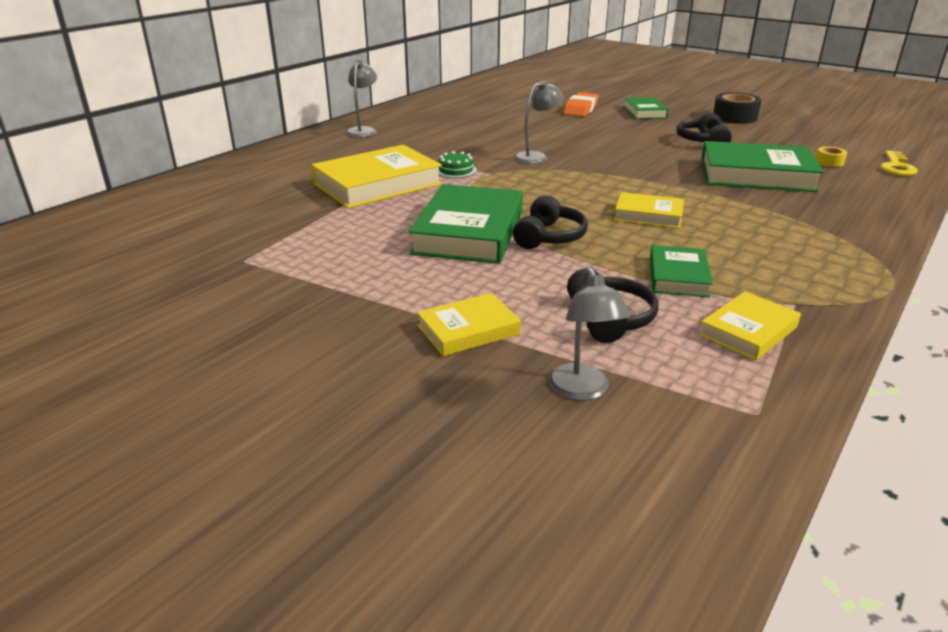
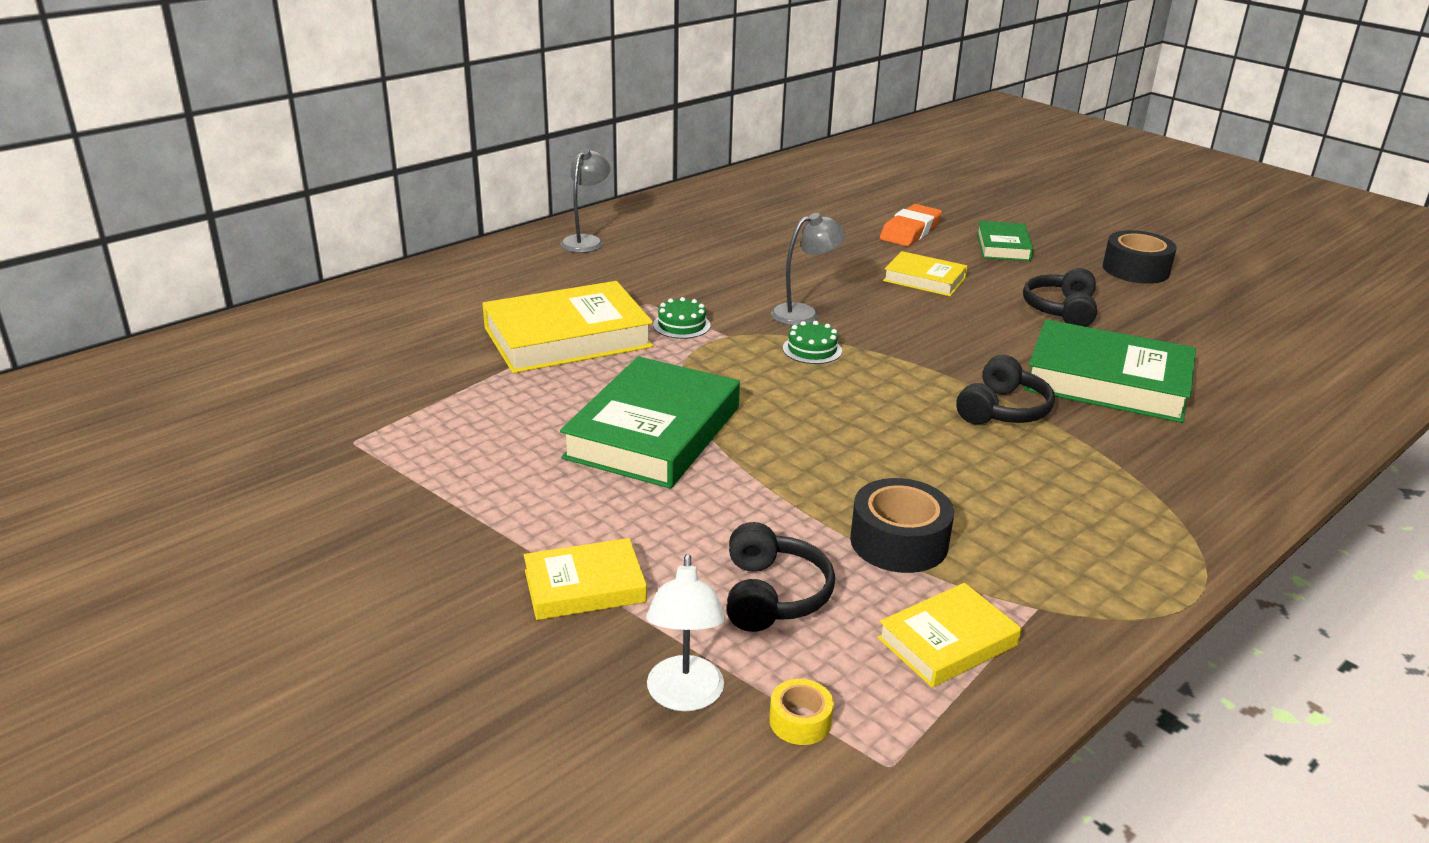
camera: 10 degrees right, 0 degrees up
(549, 237) = (756, 454): black headphones -> black headphones (1003, 410)
(553, 176) = (812, 349): none -> green cake
(582, 391) = (684, 697): grey lamp -> white lamp
(648, 215) = (911, 434): yellow book -> yellow book (924, 279)
(678, 276) = (899, 541): green book -> black tape
(829, 162) = (1233, 370): yellow tape -> yellow tape (800, 721)
(896, 167) = (1335, 391): yellow key -> none

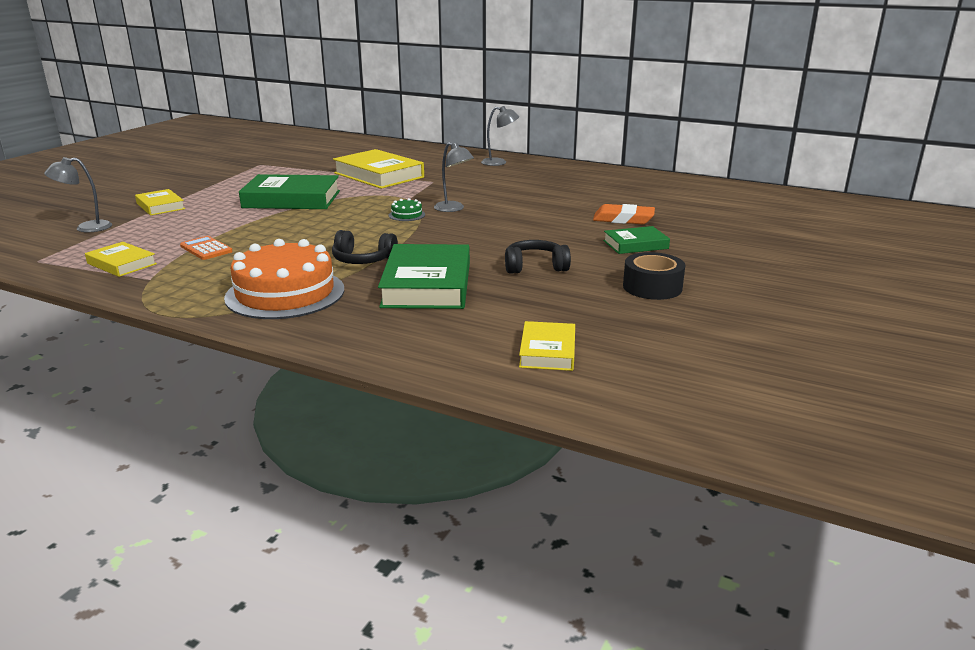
camera: 70 degrees right, 5 degrees down
(681, 325) = (412, 190): green cake -> none
(684, 697) = (86, 228): white lamp -> grey lamp
(773, 595) = (157, 232): black headphones -> none
(800, 721) = (68, 245): yellow tape -> none
(899, 541) = (206, 249): black tape -> orange calculator
(924, 279) = (541, 229): yellow book -> yellow book (548, 351)
(1123, 484) = (285, 293): none -> orange cake

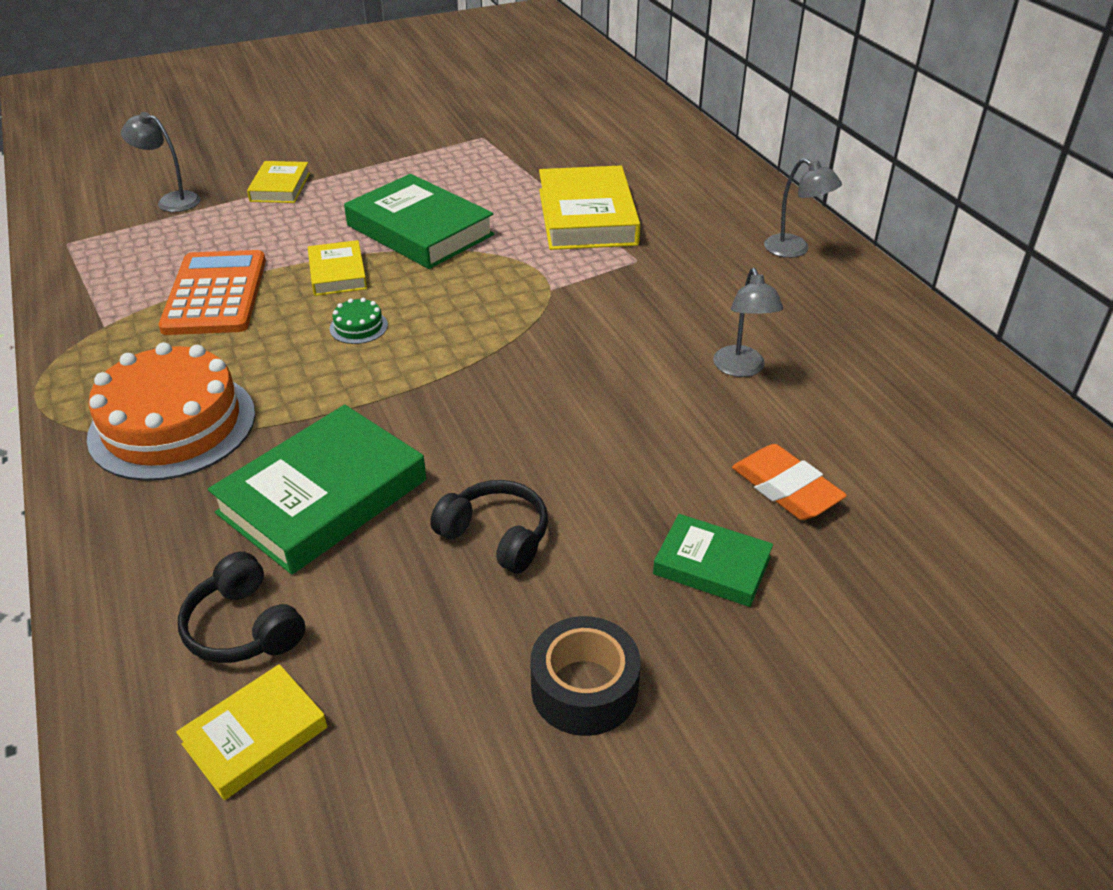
camera: 40 degrees right, 15 degrees up
(121, 264) = (117, 284): yellow book -> yellow book (337, 273)
(206, 249) = (215, 294): orange calculator -> orange calculator, size x1.93
(363, 260) = (327, 402): black headphones -> black headphones (244, 627)
(406, 215) = (501, 326): green cake -> green cake (358, 327)
(453, 209) = (577, 340): grey lamp -> grey lamp (741, 369)

